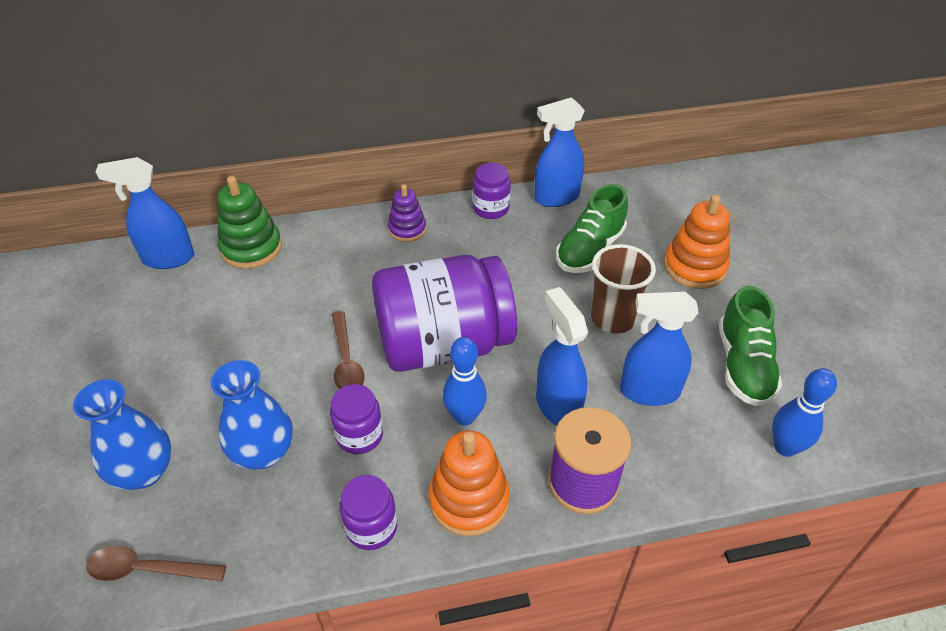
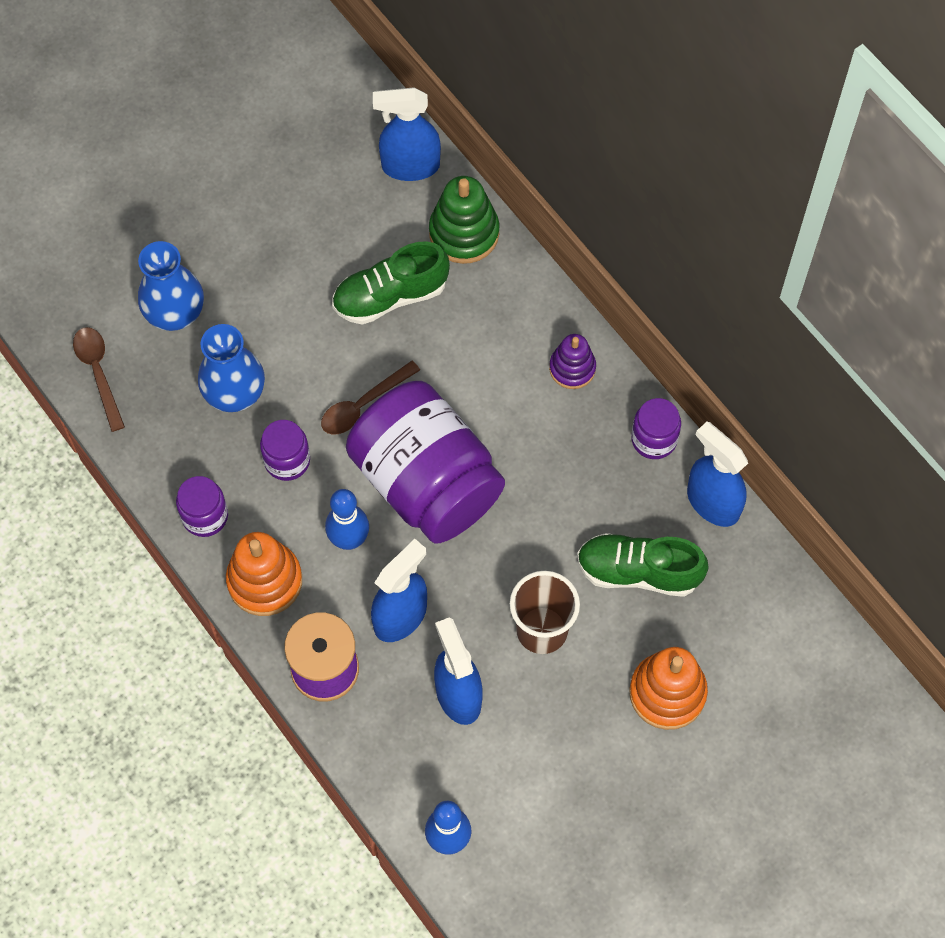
camera: 65 degrees right, 20 degrees up
(168, 258) = (410, 166): blue spray bottle -> blue spray bottle turned 60 degrees counterclockwise
(743, 365) = (538, 778): green shoe -> green shoe (390, 296)

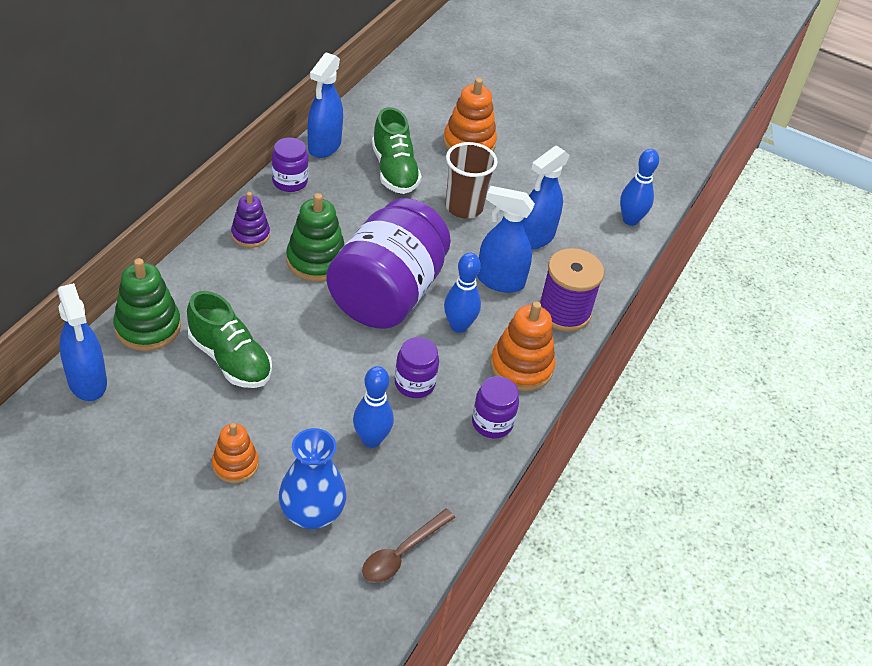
camera: 120 degrees left, 20 degrees down
(234, 392) = (371, 439): blue vase -> blue bowling pin
(257, 265) = (235, 464): none -> orange stacking toy
(363, 404) = (340, 349): brown spoon -> none
(505, 424) = (316, 261): none -> green stacking toy

